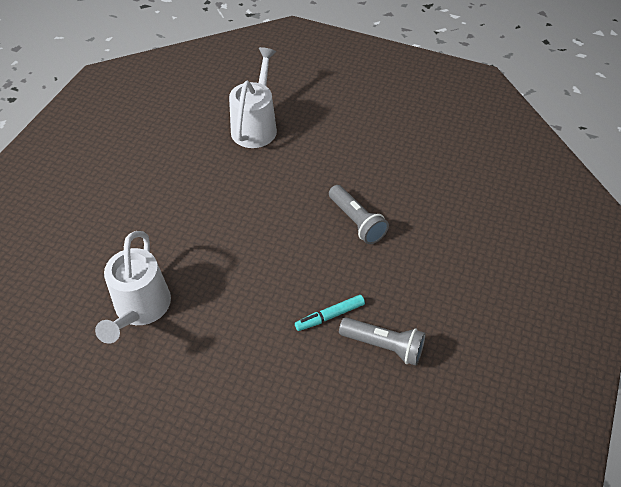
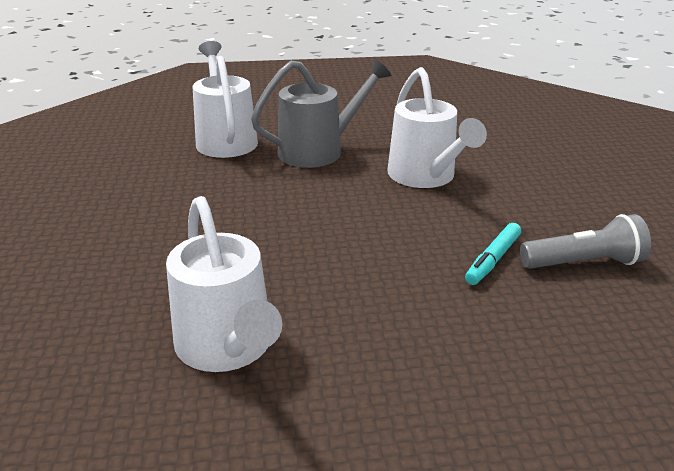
camera: 30 degrees left, 20 degrees down
(308, 163) = (319, 150): none -> grey watering can
(357, 222) = (425, 177): grey flashlight -> white watering can

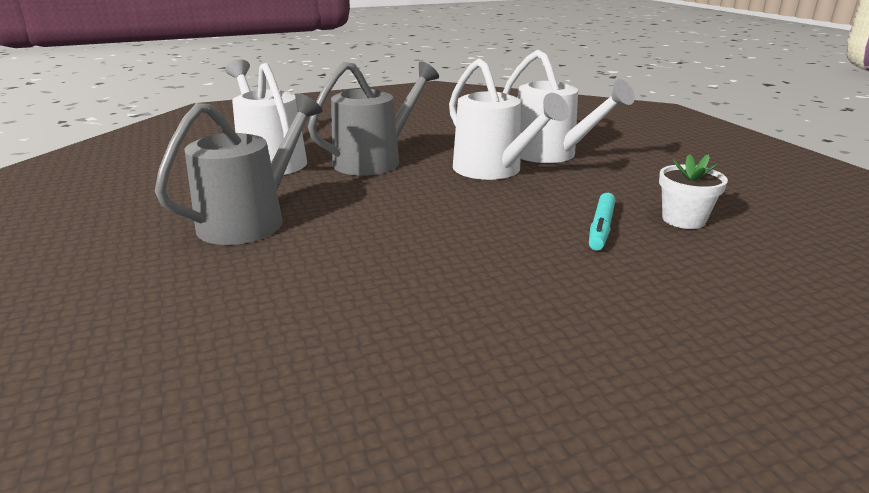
camera: 15 degrees left, 5 degrees down
(183, 203) = (251, 220): none -> grey watering can
(228, 347) = (376, 347): white watering can -> white watering can (551, 154)
(584, 263) = (683, 220): grey flashlight -> white flower pot

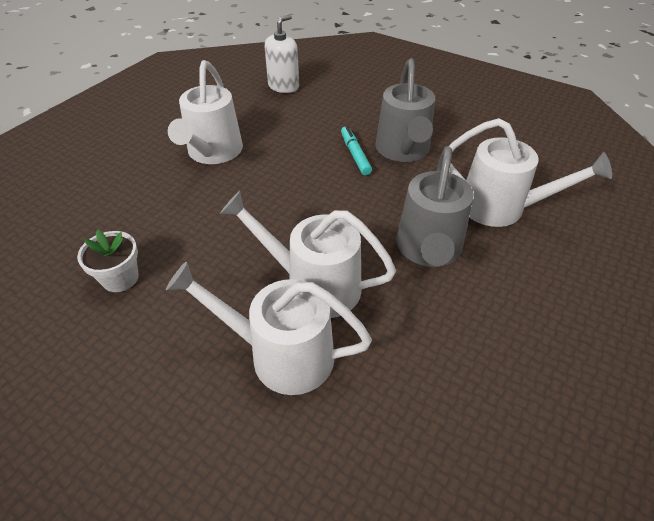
camera: 145 degrees right, 20 degrees up
(211, 407) = (283, 86): none -> white soap dispenser
(503, 309) = (213, 153): none -> white watering can
(600, 228) = (183, 238): turquoise marker -> turquoise marker (355, 154)

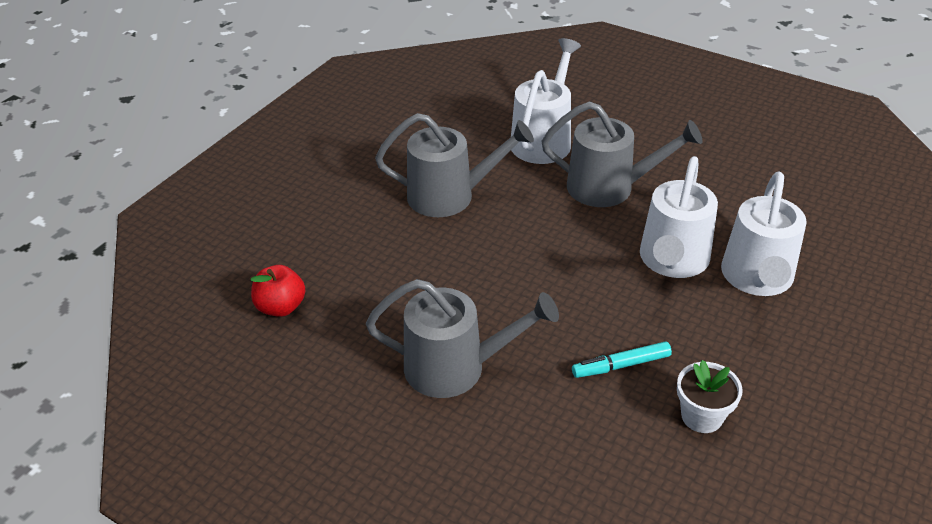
camera: 90 degrees left, 5 degrees down
(213, 153) = (456, 367): white watering can -> grey watering can
(283, 86) = (281, 307): white soap dispenser -> red apple
(355, 154) = (458, 233): turquoise marker -> turquoise marker (621, 365)

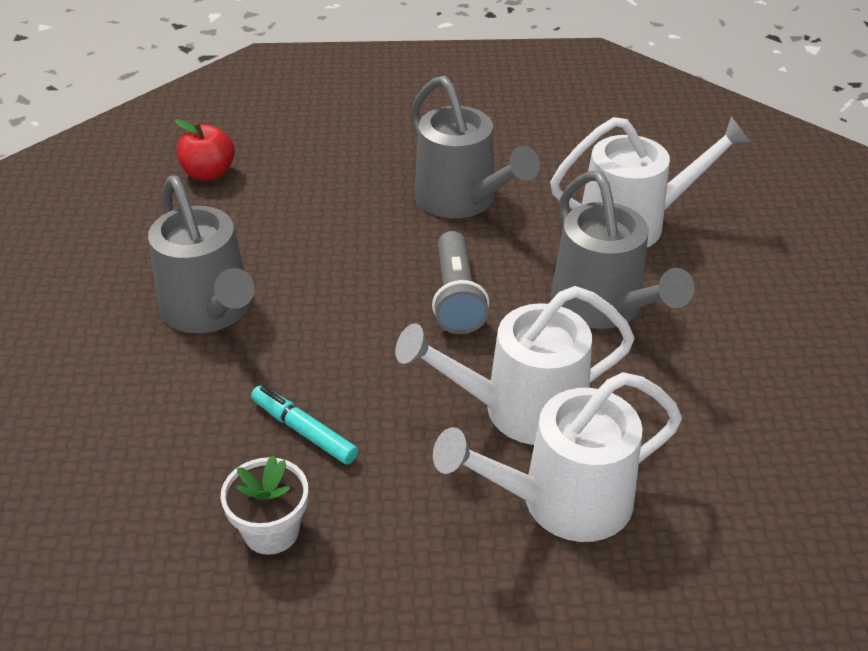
camera: 55 degrees right, 0 degrees up
(548, 242) = (456, 297): none -> grey flashlight

